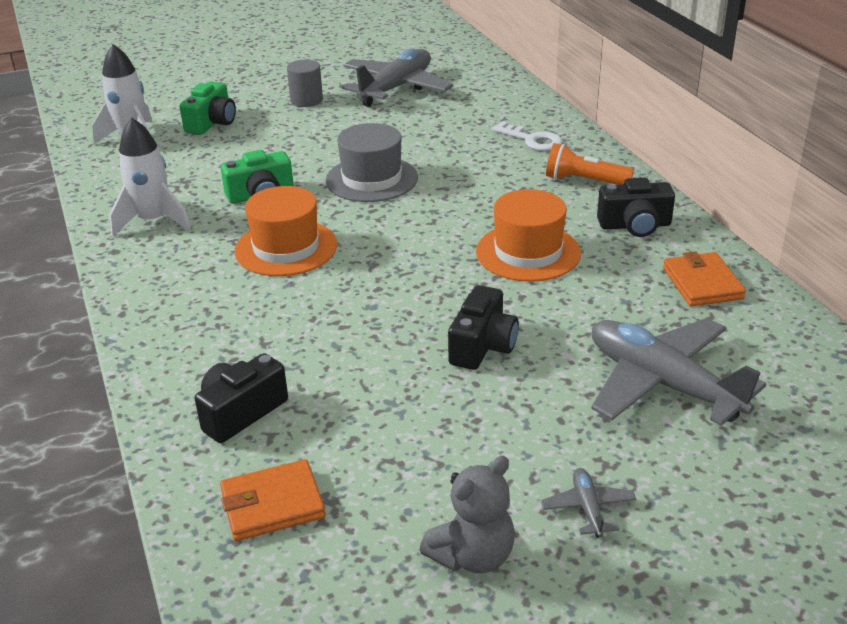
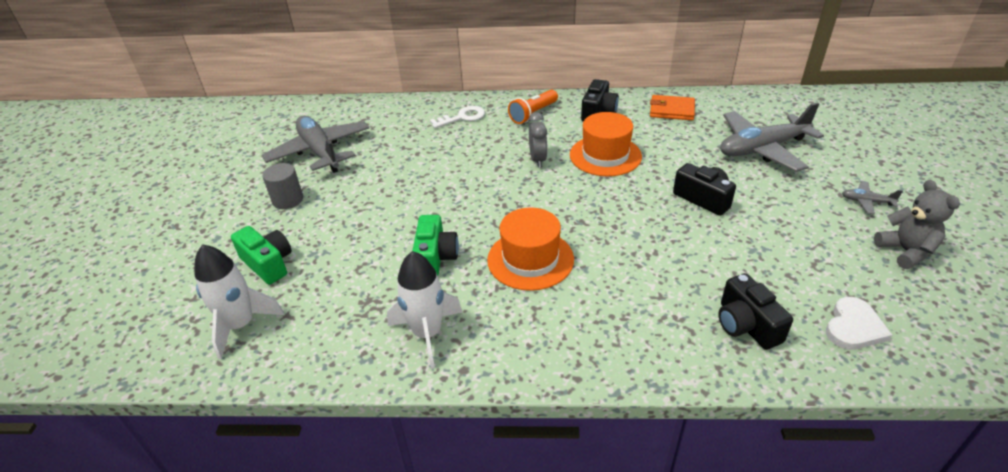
camera: 65 degrees left, 5 degrees up
(272, 504) = (853, 327): orange wallet -> white heart
(371, 179) = (457, 195): grey hat -> none
(479, 208) = (537, 159): none -> grey clock

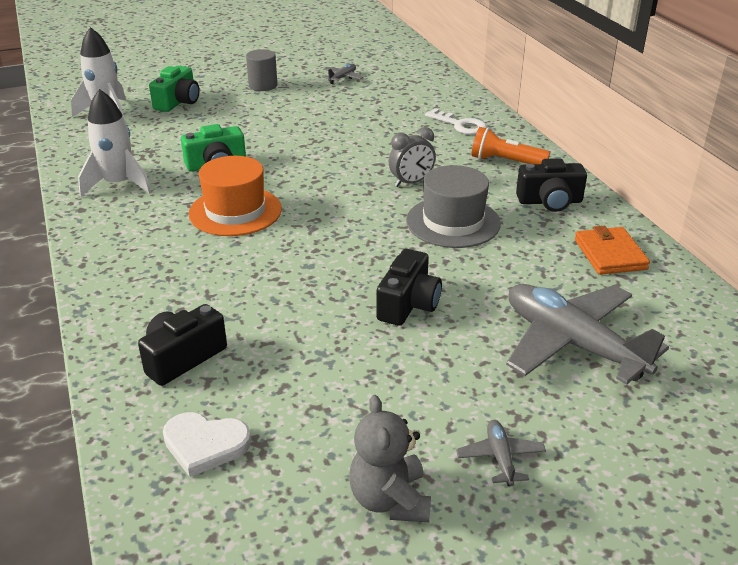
camera: 65 degrees right, 5 degrees down
(320, 152) = (342, 78): grey plane -> grey plane, size x0.42
(605, 155) = (453, 222): orange hat -> grey hat
(905, 251) = (390, 500): grey teddy bear -> grey teddy bear turned 120 degrees clockwise

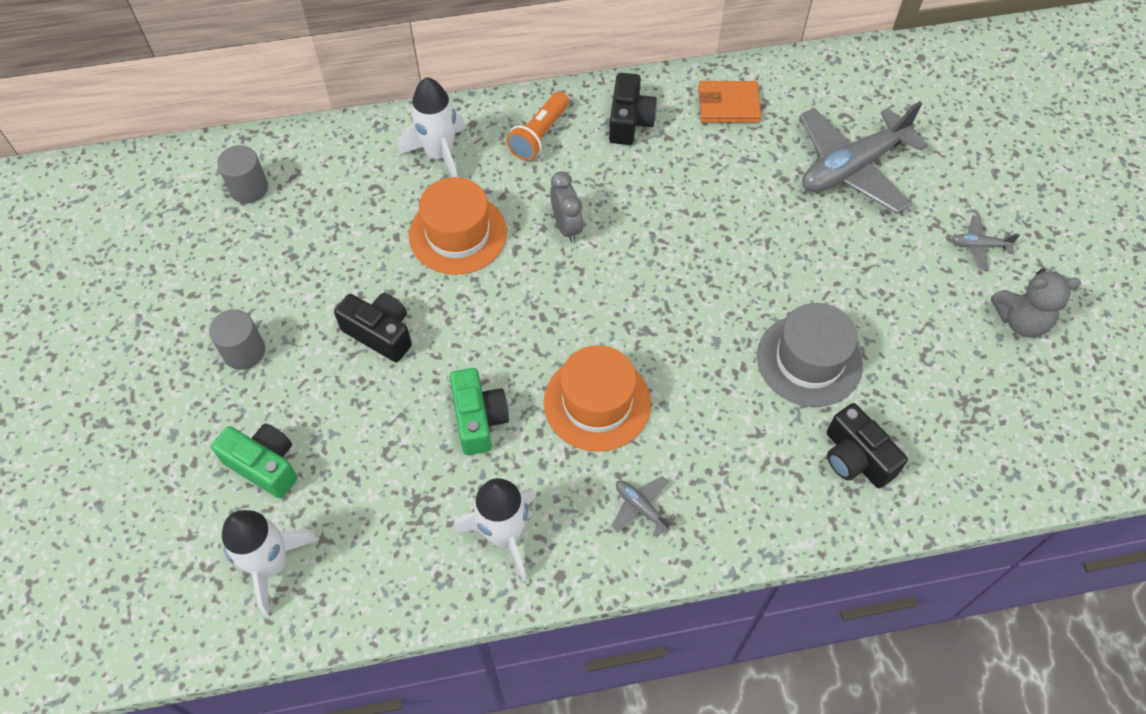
camera: 80 degrees left, 25 degrees up
(205, 444) = (967, 440): white heart -> none
(342, 78) = (253, 253): grey plane -> grey plane (641, 508)
(385, 140) = (458, 234): none -> orange hat
(395, 70) = (249, 188): none -> grey cylinder
(408, 304) = (789, 269): black camera -> black camera (380, 333)
(453, 222) = (654, 207): grey hat -> grey hat (809, 360)
(460, 125) = (439, 155): white key -> white rocket

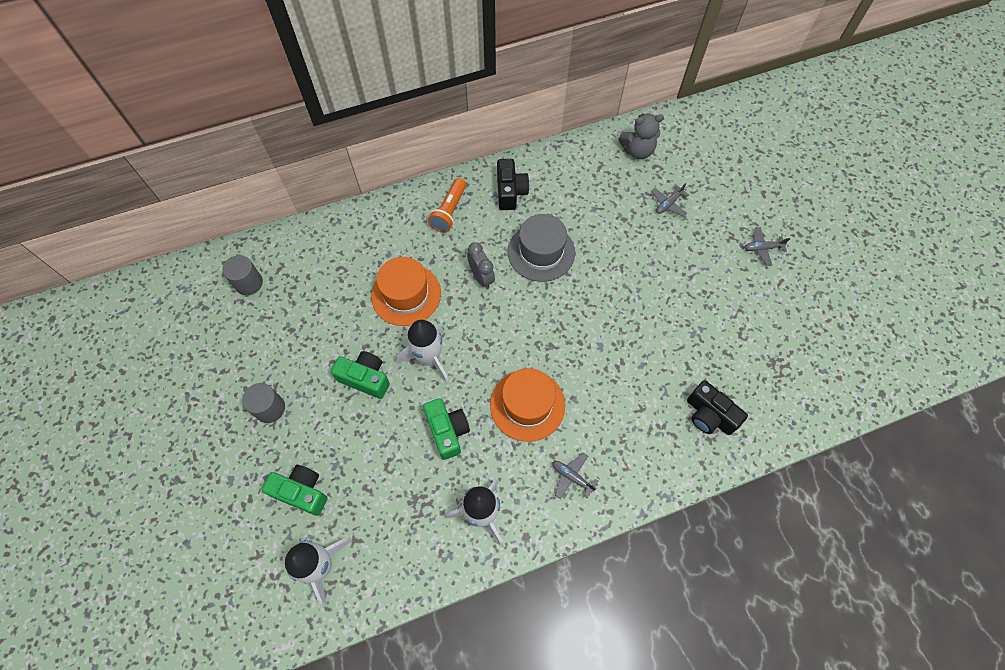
camera: 10 degrees left, 5 degrees up
(380, 333) = (365, 378): black camera -> green camera
(439, 155) = (381, 236): white rocket -> white rocket (429, 358)
(728, 105) = (576, 170): orange wallet -> none
(809, 360) = (665, 349): grey hat -> grey hat (541, 252)
(852, 168) = (668, 204): grey plane -> grey plane, size x0.42
(1021, 320) = (799, 298): grey teddy bear -> grey teddy bear (637, 151)

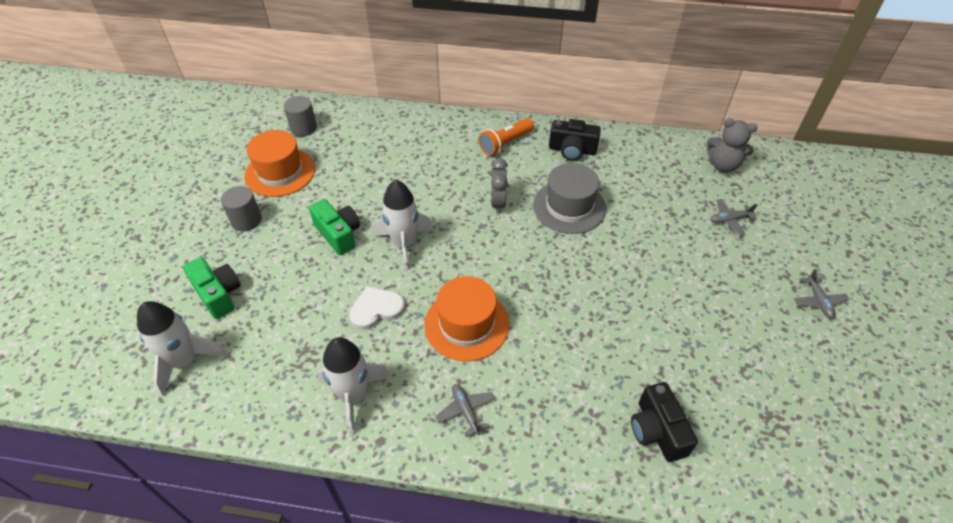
camera: 30 degrees right, 15 degrees down
(406, 294) = (421, 188): orange hat -> orange hat (280, 172)
(447, 431) = (376, 309): green camera -> white heart
(510, 192) = (572, 150): black camera -> black camera turned 75 degrees clockwise
(762, 248) = (818, 301): grey plane -> grey plane turned 120 degrees counterclockwise

